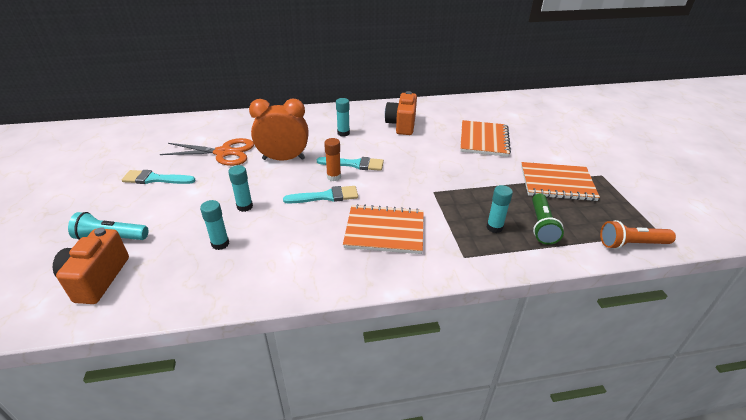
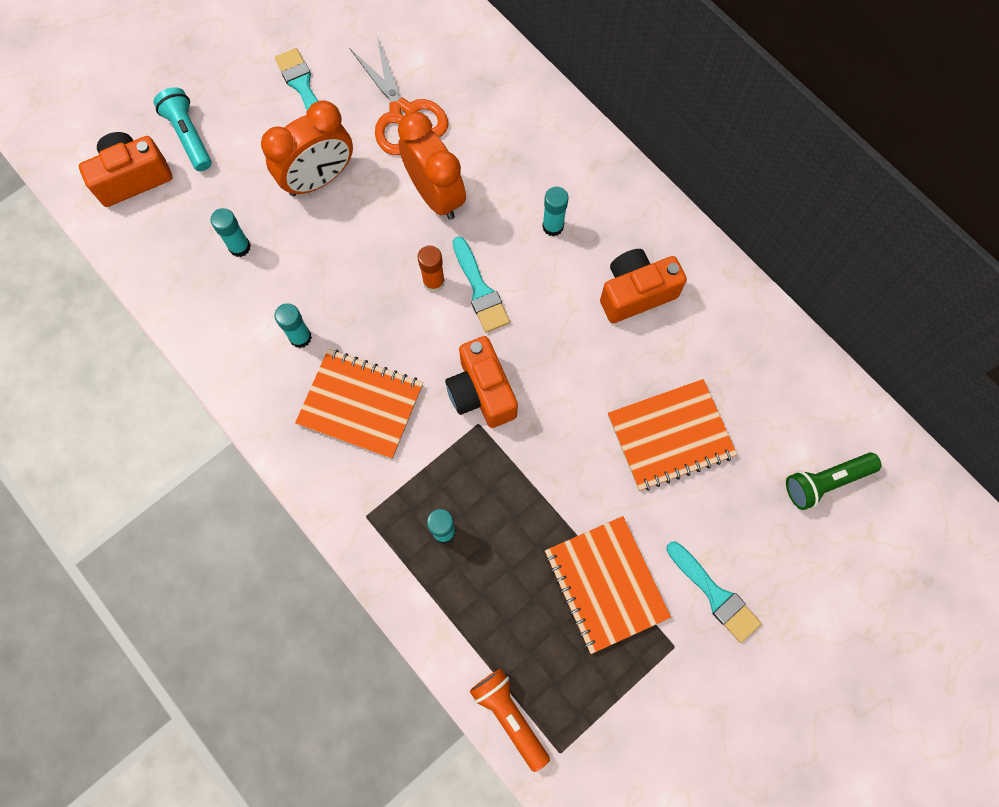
camera: 60 degrees right, 35 degrees up
(220, 194) = (319, 179): none -> orange clock
(244, 206) = (313, 223): turquoise glue stick -> turquoise glue stick (300, 337)
(326, 196) = (386, 299): turquoise brush -> turquoise brush (715, 594)
(384, 231) = (360, 404): orange notebook -> orange notebook turned 45 degrees counterclockwise
(415, 184) = (481, 392): none -> orange camera
(541, 226) = (482, 590): green flashlight -> green flashlight (825, 481)

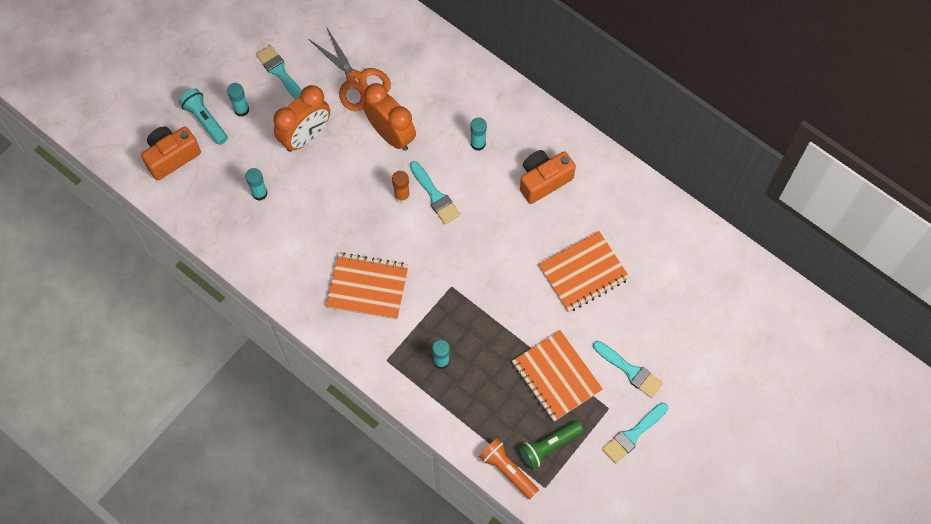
camera: 10 degrees left, 5 degrees down
(300, 337) = (316, 248): turquoise glue stick -> turquoise glue stick (241, 110)
(481, 392) = (449, 265): orange camera -> none
(704, 694) = (633, 434): none -> turquoise brush
(825, 481) = (692, 285): green flashlight -> green flashlight (548, 446)

